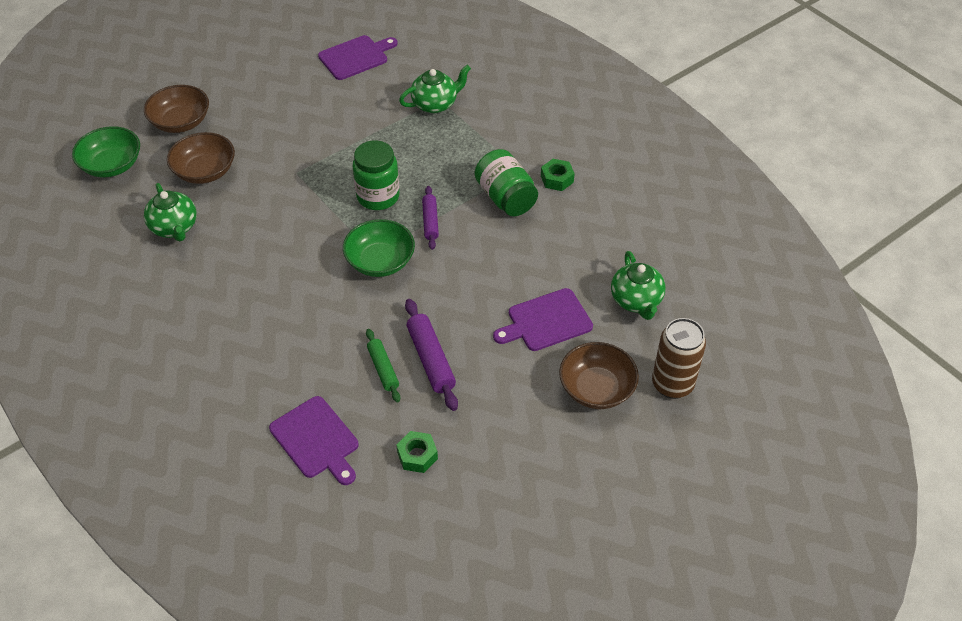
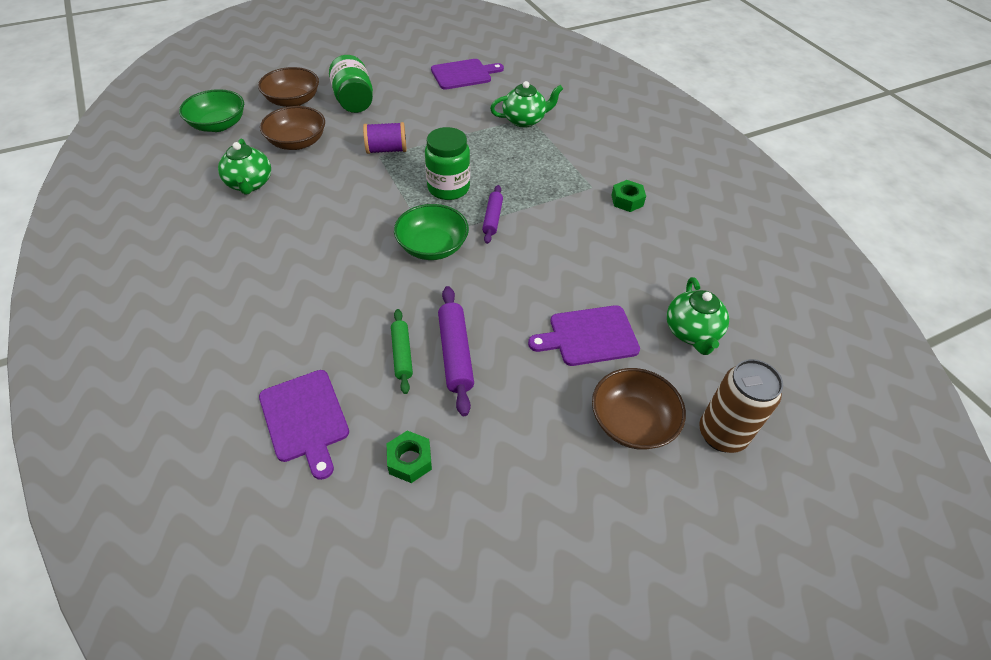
camera: 10 degrees right, 0 degrees up
(302, 164) = (386, 150): none -> purple spool
(505, 198) = (572, 209): green jar -> green jar (354, 101)

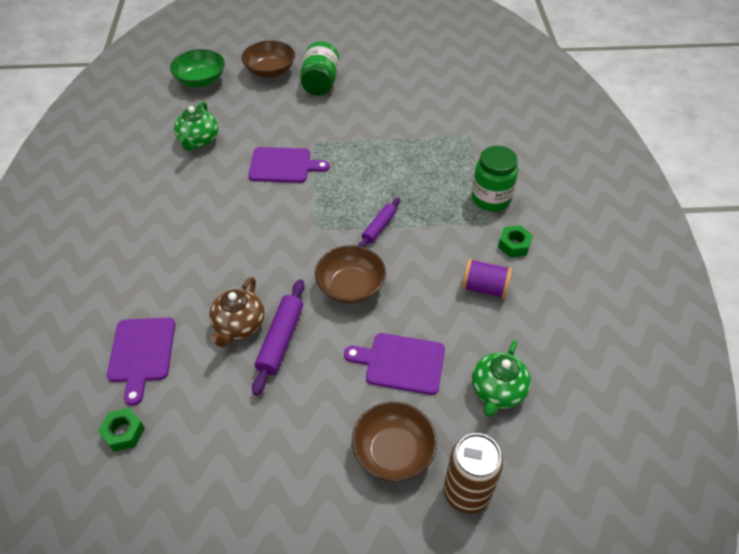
camera: 25 degrees right, 0 degrees up
(297, 142) = (254, 111): brown bowl -> brown bowl (350, 287)
(386, 150) = (323, 137): purple spool -> purple spool (484, 288)
(402, 354) = (239, 326): green rolling pin -> brown teapot
(410, 460) = (199, 415): green nut -> green nut (123, 433)
(432, 246) = (313, 239): green bowl -> none
(448, 188) = (356, 188): green jar -> green jar (491, 198)
(463, 74) = (432, 77): purple cutting board -> purple cutting board (283, 165)
(525, 120) = (463, 138): green teapot -> none

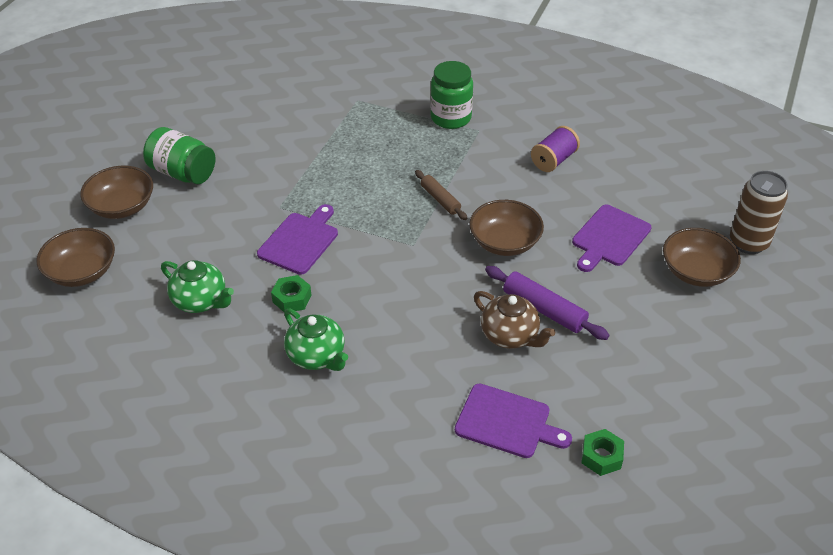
camera: 65 degrees left, 5 degrees down
(201, 80) = (81, 272): green bowl -> brown bowl
(379, 227) = (440, 199): purple rolling pin -> brown rolling pin
(497, 392) = (664, 192): green teapot -> green teapot (317, 356)
(514, 245) = (515, 126): green nut -> green nut (292, 298)

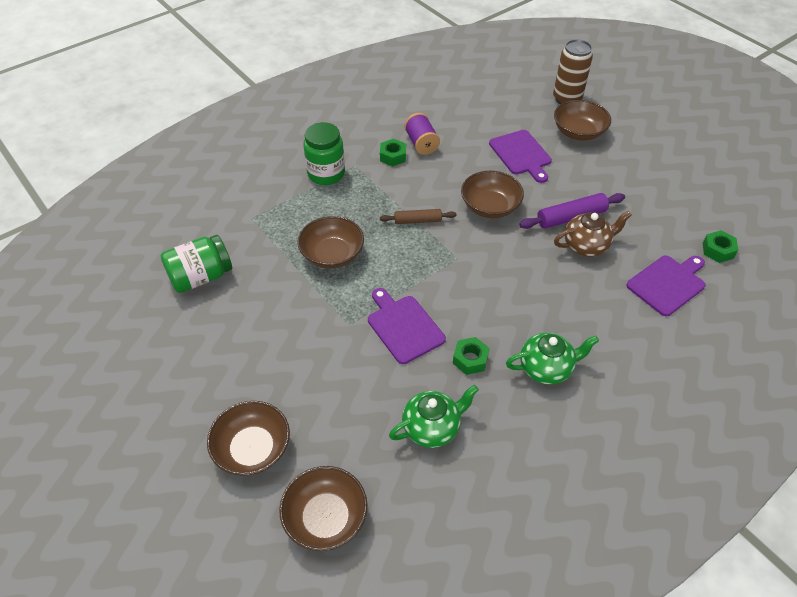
camera: 60 degrees left, 5 degrees up
(182, 173) = (243, 380): green jar -> green jar (201, 277)
(352, 164) = (332, 254): none -> brown bowl
(515, 149) = (393, 156): none -> green nut

